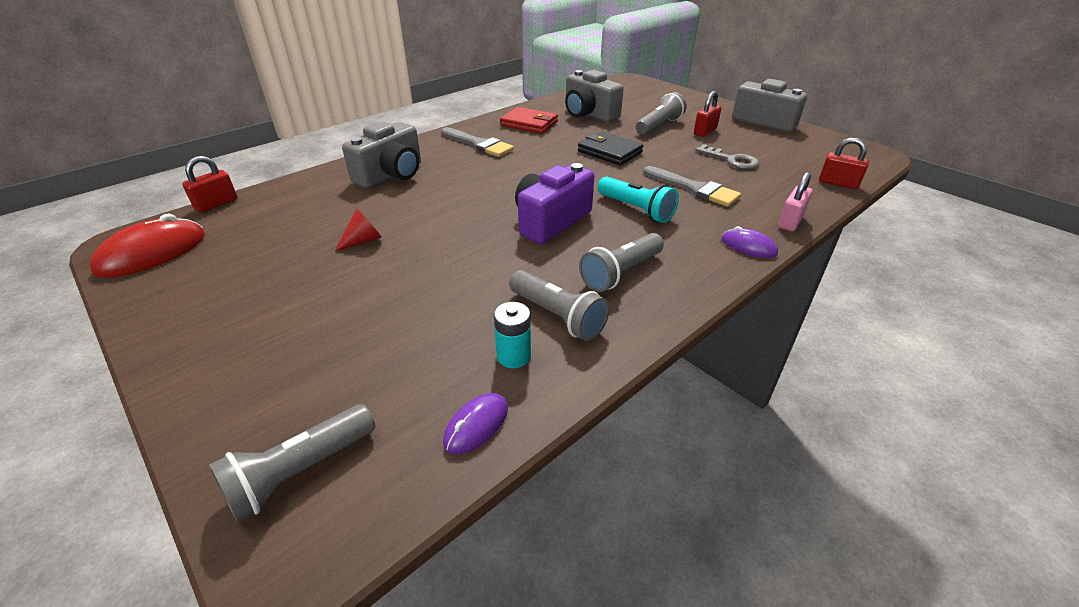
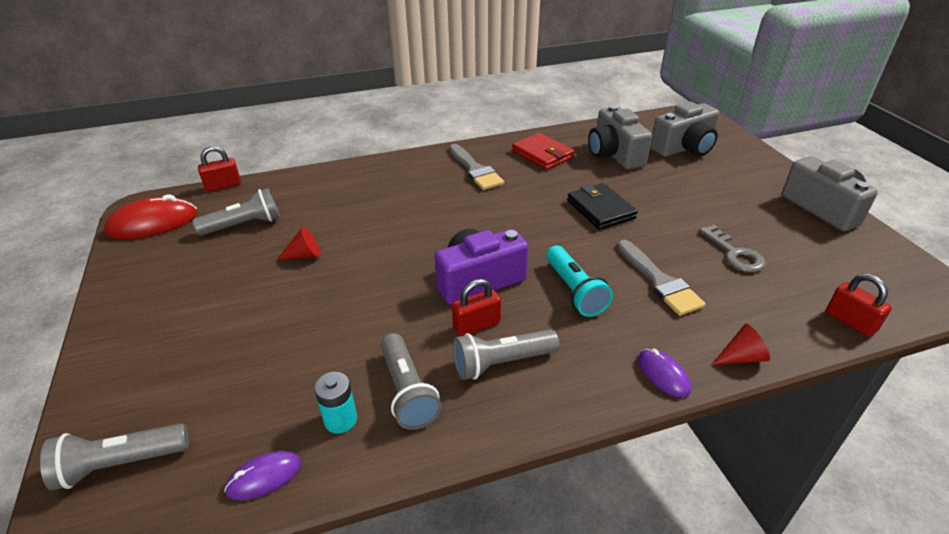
camera: 25 degrees right, 0 degrees up
(391, 175) = (374, 188): grey camera -> grey camera (684, 148)
(659, 126) = (683, 186): grey flashlight -> grey flashlight (244, 225)
(705, 131) = (733, 206): red padlock -> red padlock (476, 325)
(790, 221) = (741, 357): pink padlock -> red cone

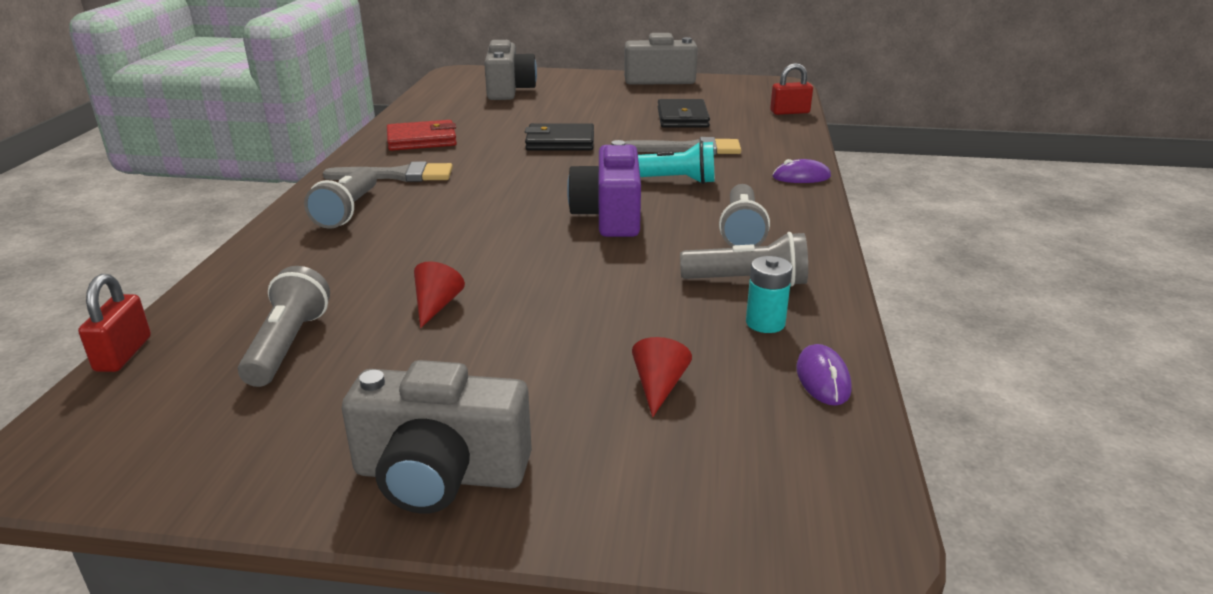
camera: 65 degrees left, 10 degrees down
(120, 464) = (749, 489): grey flashlight -> grey flashlight (347, 211)
(153, 223) = (136, 440): red mouse -> none
(476, 325) = (678, 231): red padlock -> none
(614, 154) = (475, 114): grey camera -> grey camera (440, 474)
(735, 254) = (682, 118): grey key -> black wallet
(741, 357) = (801, 150): red cone -> red cone (659, 387)

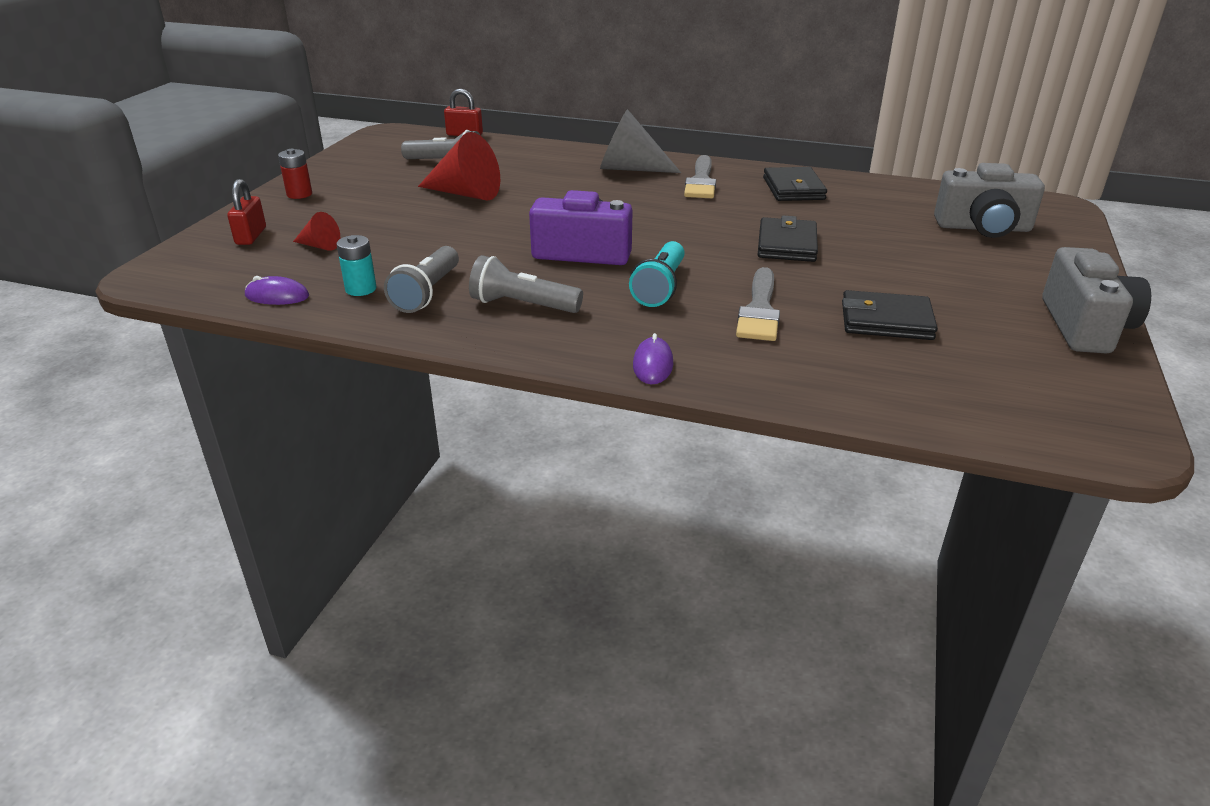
camera: 100 degrees right, 5 degrees up
(347, 211) = (630, 169): grey flashlight -> grey cone
(422, 140) = (793, 189): red wallet -> black wallet
(436, 306) = (465, 194): red cone -> red cone, size x1.95
(440, 474) = (299, 194): grey camera -> red battery
(789, 112) = (933, 411): red padlock -> red padlock (251, 236)

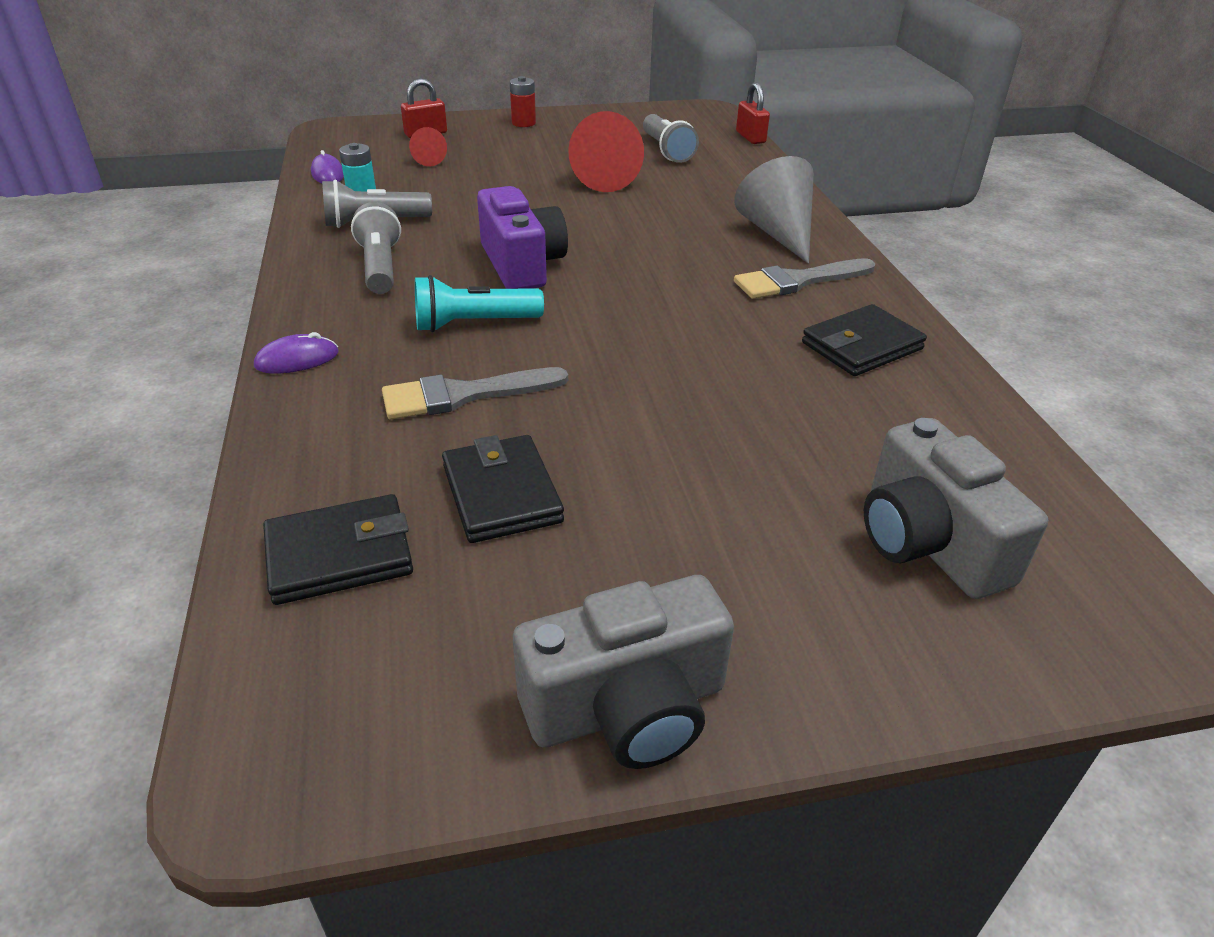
camera: 60 degrees right, 5 degrees up
(787, 244) = (668, 377): black wallet -> black wallet (339, 555)

